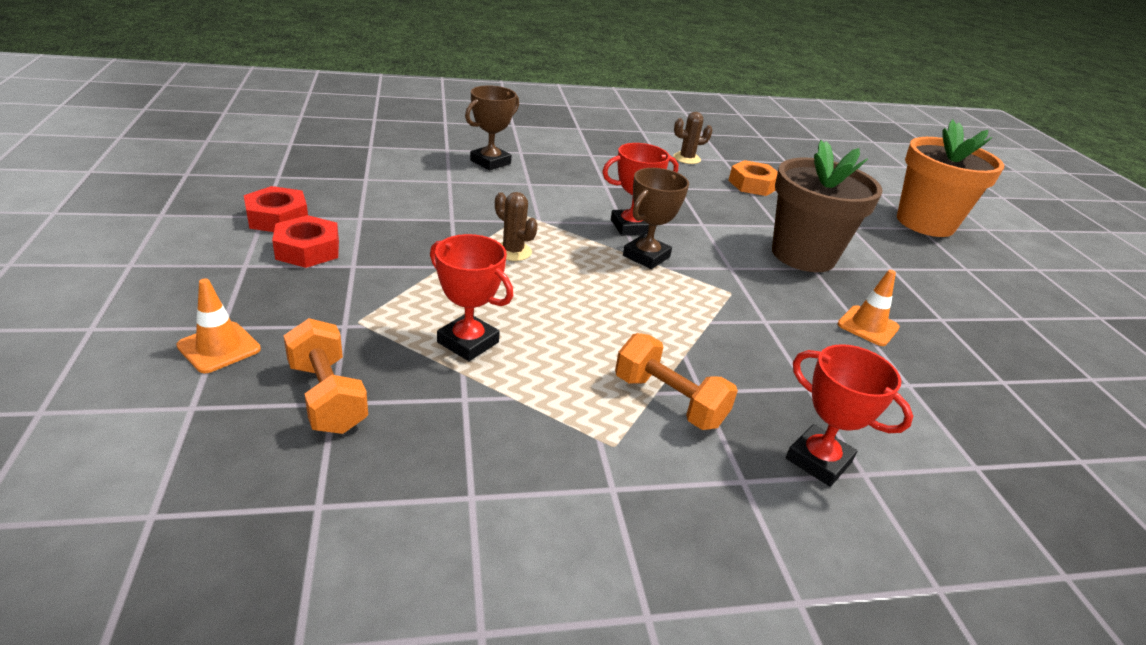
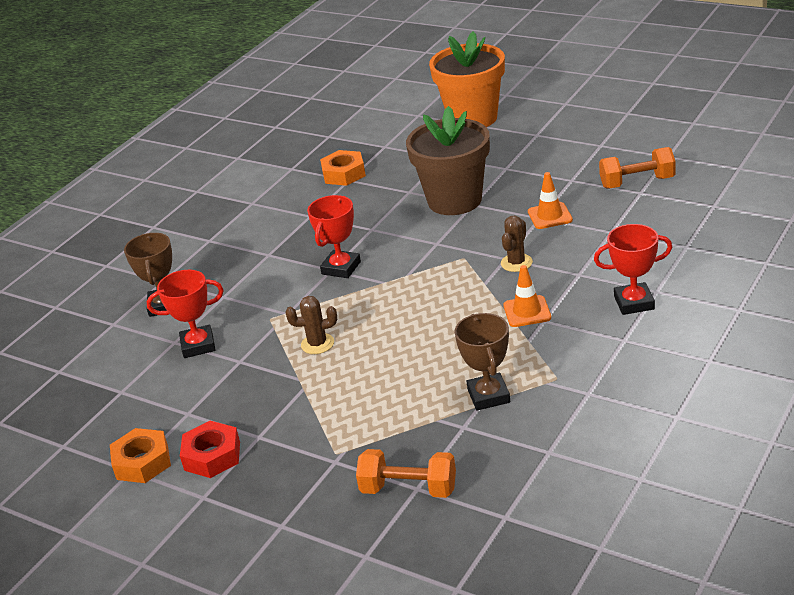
camera: 40 degrees left, 0 degrees up
(219, 347) = (307, 531): orange traffic cone -> orange traffic cone (527, 311)
(277, 218) = (142, 462): red nut -> orange nut
(468, 342) = (408, 406): red trophy -> red trophy (198, 345)
(646, 256) = (386, 278): brown trophy -> brown trophy (488, 396)
(669, 401) = (540, 338): orange dumbbell -> orange dumbbell (637, 182)
(686, 158) = (269, 188): brown cactus -> brown cactus (516, 263)

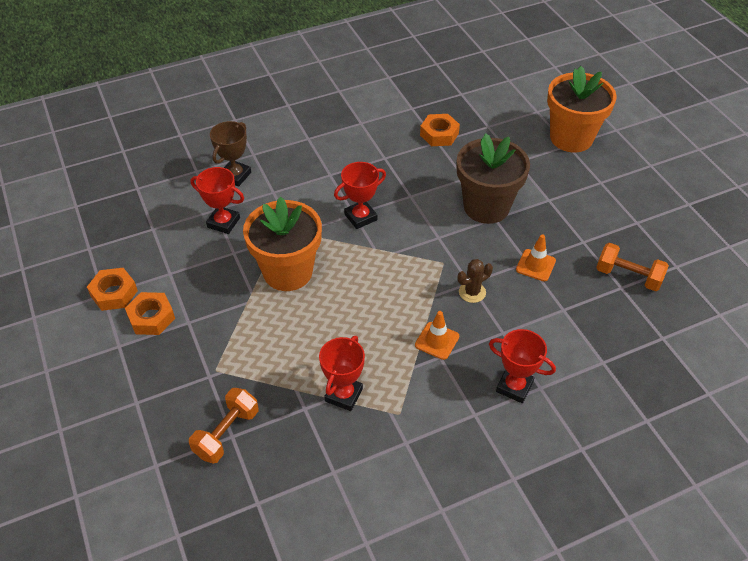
camera: 30 degrees right, 15 degrees up
(212, 456) = (151, 317): red nut -> orange nut
(317, 344) = (288, 272): brown cactus -> orange flower pot
(408, 489) = (226, 433): orange dumbbell -> orange dumbbell turned 75 degrees clockwise
(488, 396) = (343, 395): brown trophy -> red trophy

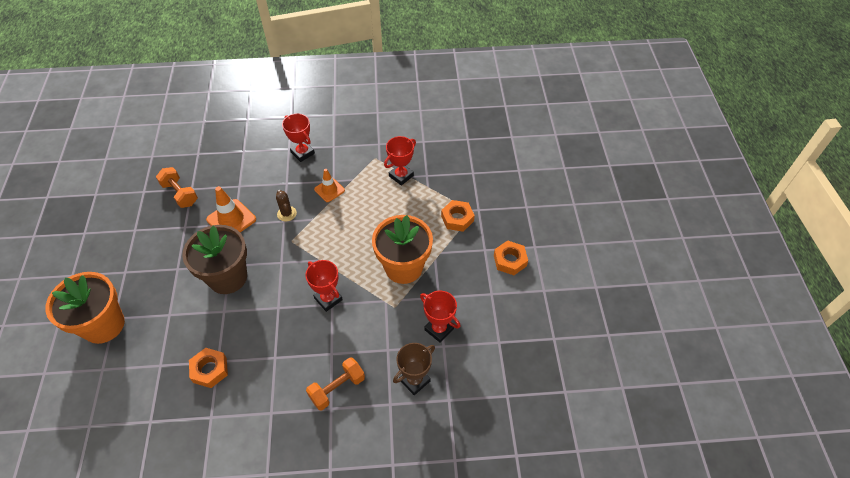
camera: 160 degrees left, 5 degrees up
(114, 293) = (535, 289): orange nut -> orange nut (457, 218)
(226, 433) = (475, 175): orange dumbbell -> orange dumbbell (337, 388)
(360, 217) = (328, 299): red trophy -> red trophy turned 60 degrees clockwise
(472, 292) = (287, 213): brown cactus -> brown cactus turned 75 degrees clockwise
(535, 265) = (231, 219): orange traffic cone -> orange traffic cone, size x1.55

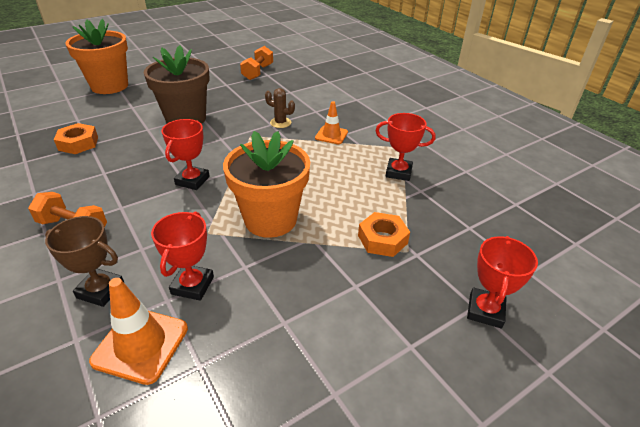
camera: 60 degrees right, 15 degrees down
(231, 219) = (250, 100): orange traffic cone -> orange traffic cone (140, 344)
(287, 213) = (280, 123): brown cactus -> brown cactus turned 75 degrees clockwise
(302, 153) = (359, 107): red trophy -> red trophy (485, 311)
(510, 260) = (359, 323): orange nut -> none

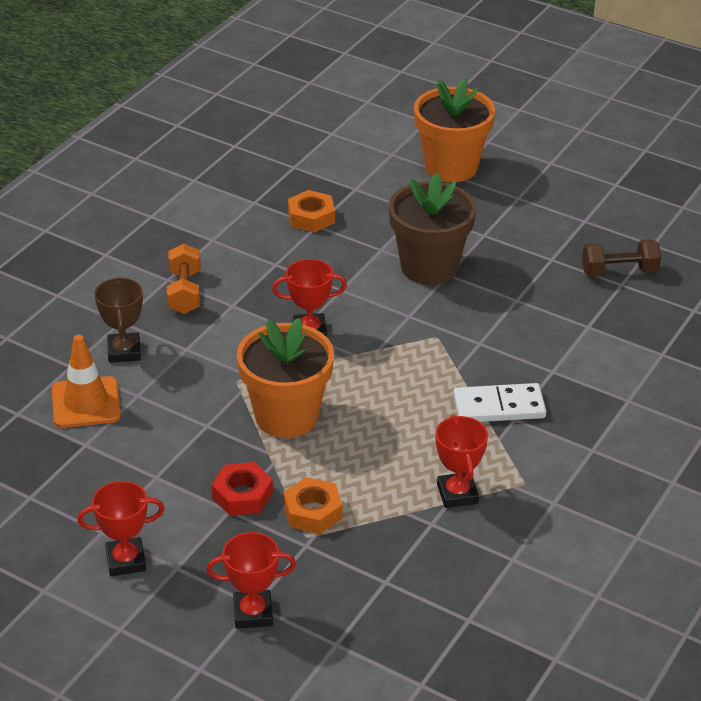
camera: 65 degrees right, 0 degrees up
(192, 285) = (163, 402): red trophy -> red trophy (126, 561)
(257, 72) = (619, 272): orange dumbbell -> brown dumbbell
(280, 123) = (490, 350): brown cactus -> none
(331, 135) = (499, 407): orange traffic cone -> white domino
(342, 272) = (242, 495): none -> red nut

